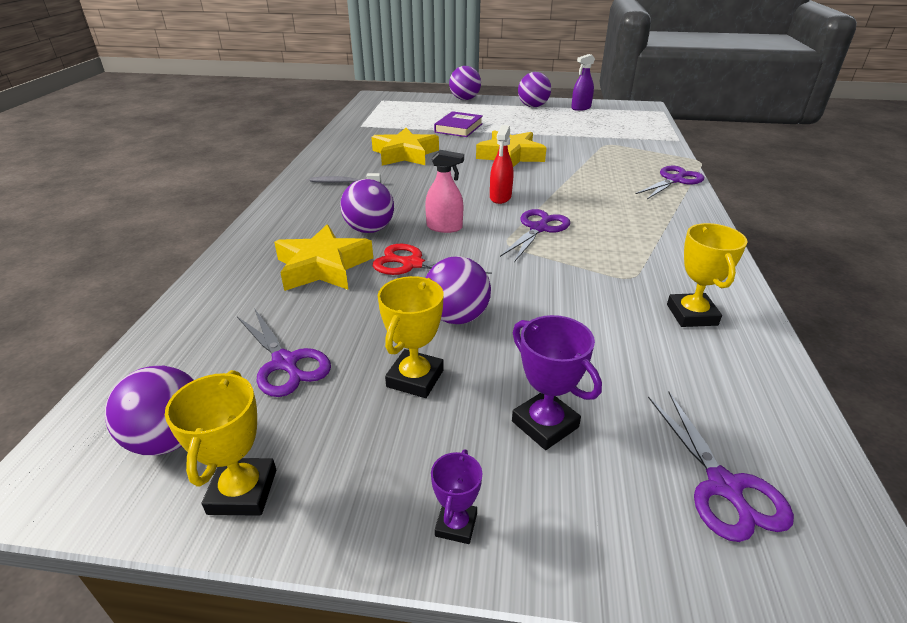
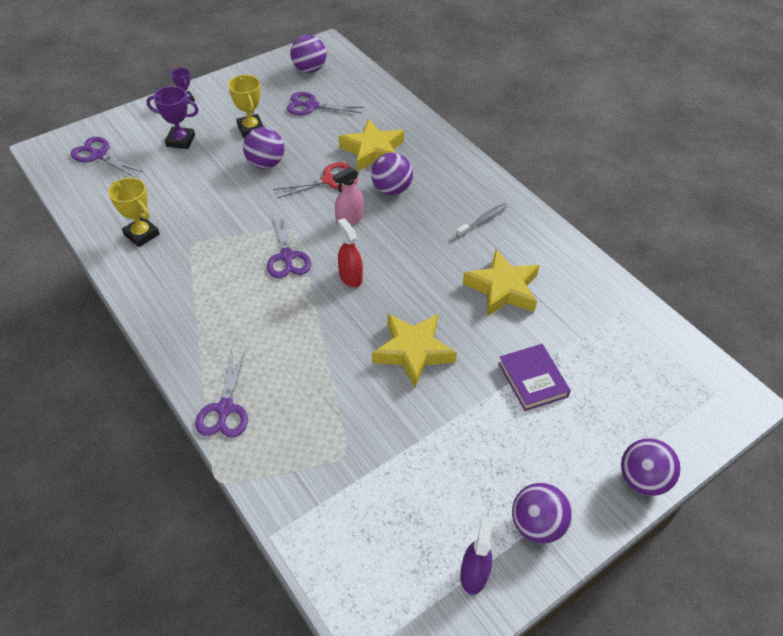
camera: 135 degrees right, 15 degrees up
(242, 491) = (263, 73): yellow trophy -> none

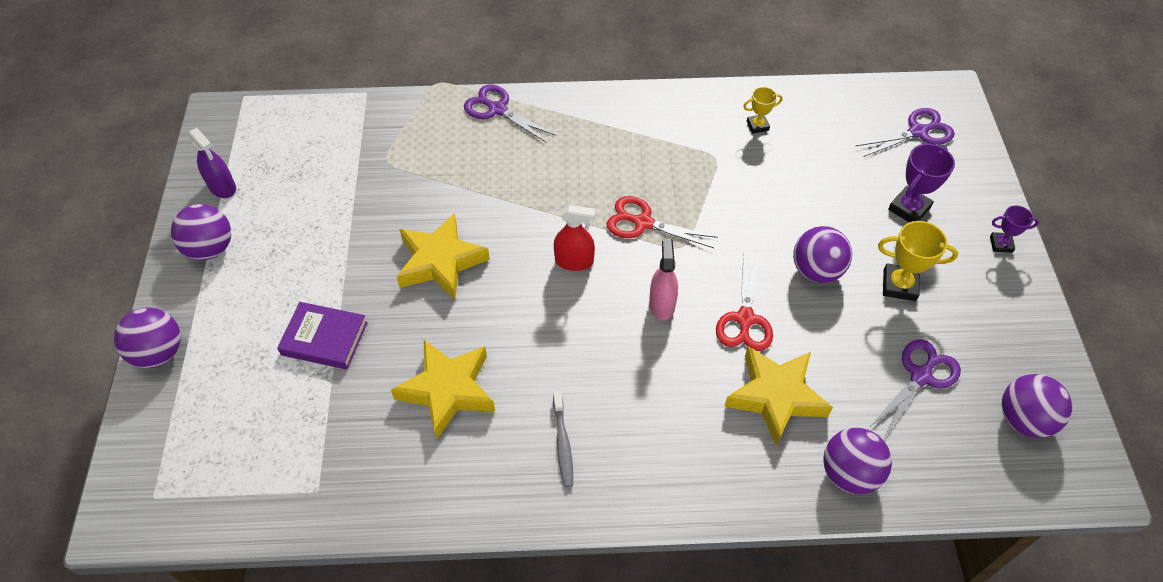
camera: 125 degrees right, 5 degrees up
(141, 234) = (757, 126): yellow trophy -> yellow trophy, size x0.62
(287, 256) = (643, 223): purple scissors -> red scissors
(391, 189) = (686, 375): purple ball -> purple ball (849, 473)

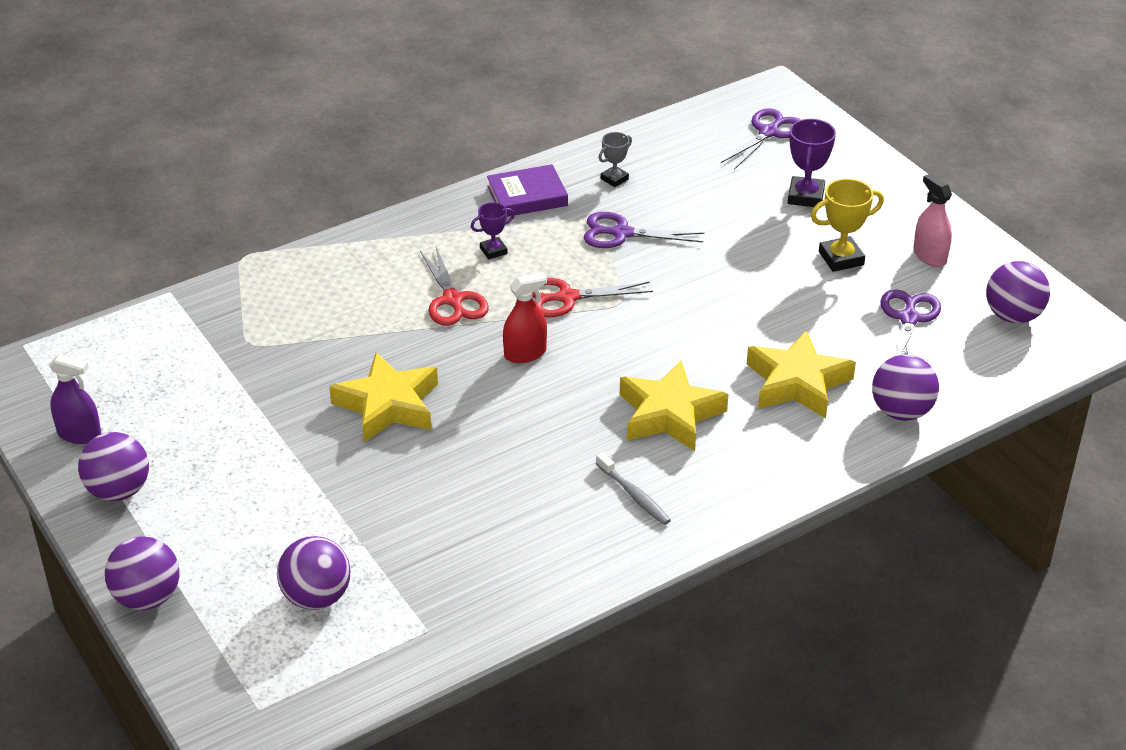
camera: 30 degrees left, 15 degrees down
(324, 338) = (322, 513): purple book -> purple book (527, 196)
(448, 390) = (488, 502): yellow star -> yellow star (669, 414)
(497, 109) = (333, 257): purple scissors -> purple scissors (622, 233)
(662, 304) = (639, 355): pink spray bottle -> pink spray bottle (929, 256)
(745, 319) = (724, 336): red scissors -> red scissors (453, 300)
(757, 126) = (614, 179): yellow trophy -> grey trophy
(816, 270) = (759, 275): purple ball -> purple ball (316, 597)
(1001, 244) = (904, 195): purple trophy -> purple trophy (493, 251)

